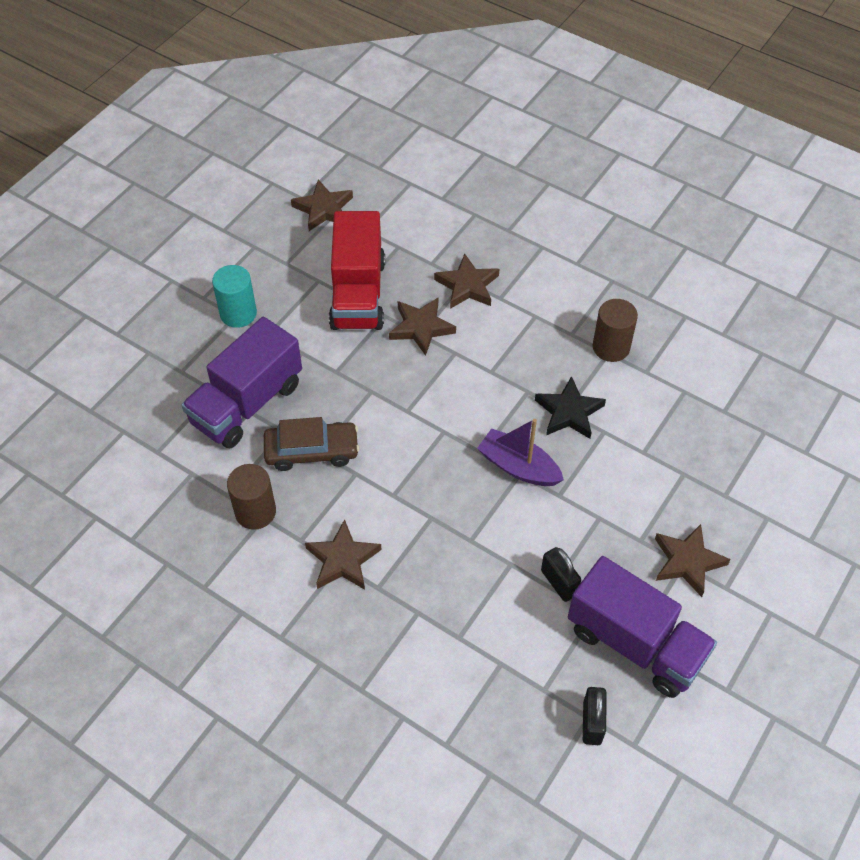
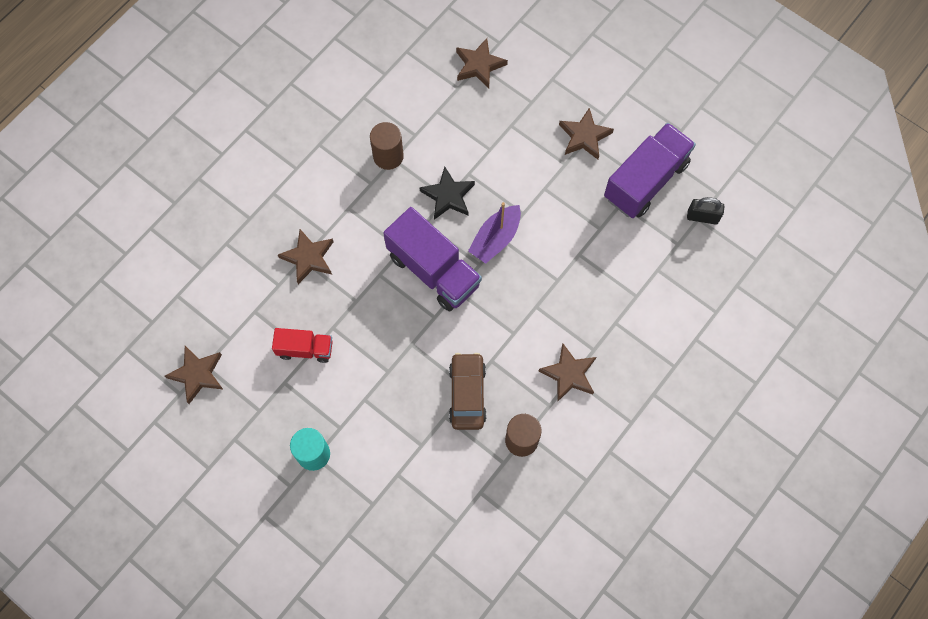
camera: 85 degrees left, 15 degrees up
(247, 403) = (414, 446): purple truck -> purple truck (433, 270)
(358, 294) = (305, 349): red truck -> red truck, size x0.56
(421, 328) = (349, 299): brown star -> brown star (479, 65)
(559, 583) = (596, 223): black padlock -> none

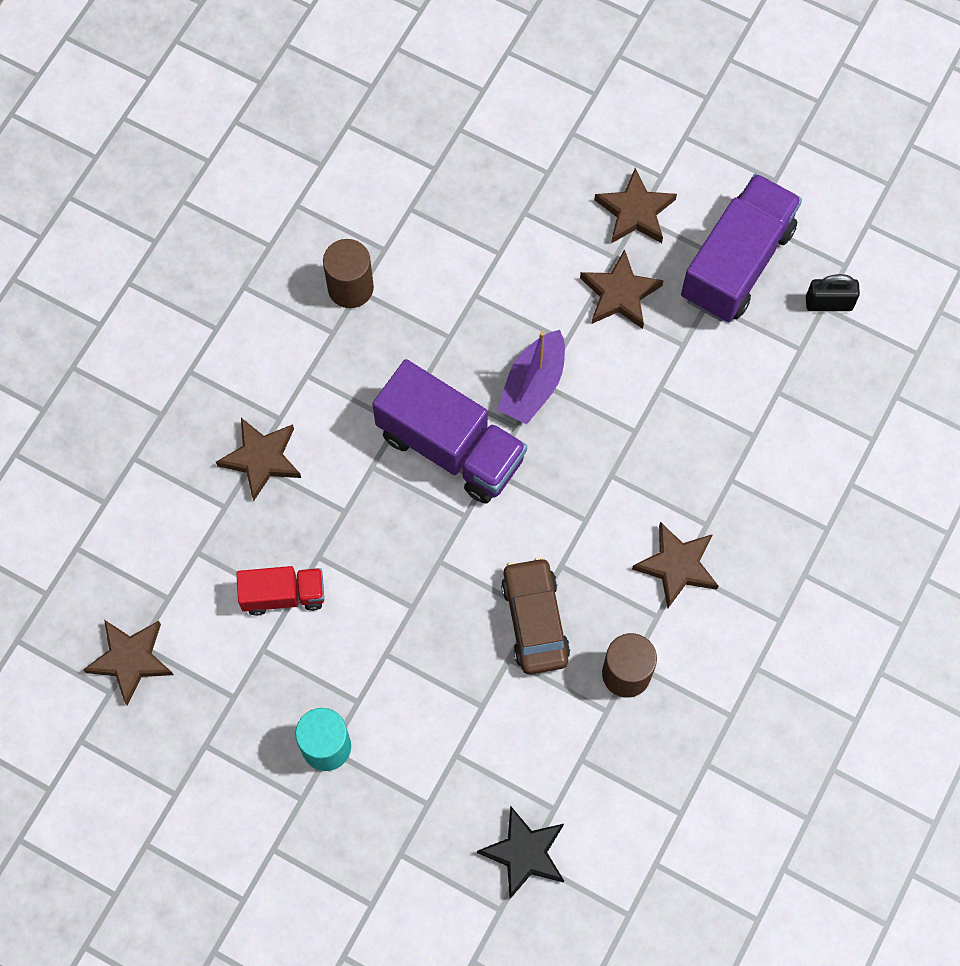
camera: 10 degrees left, 0 degrees up
(448, 196) = (451, 333): black star -> black star (524, 853)
(479, 65) = (459, 129): brown star -> brown star (619, 294)

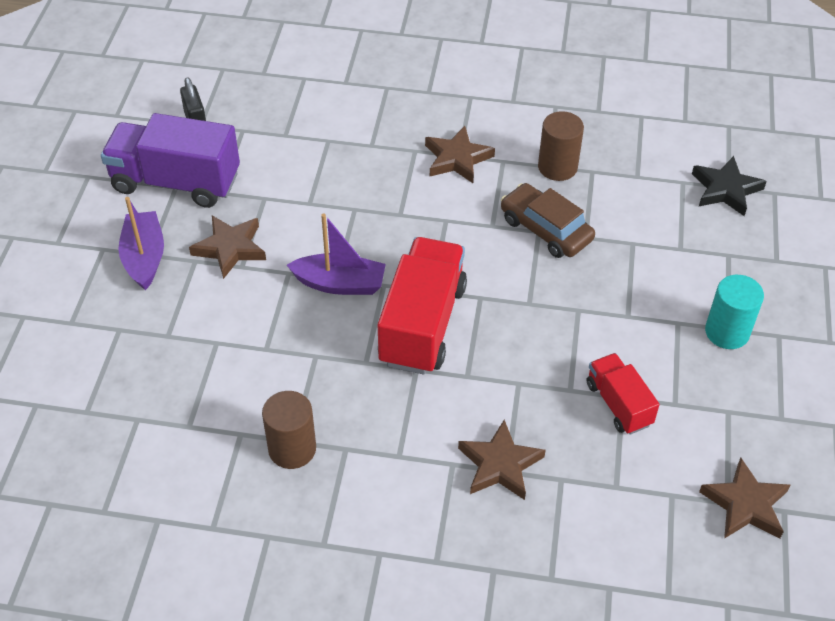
camera: 110 degrees left, 20 degrees down
(450, 447) = (422, 324): purple truck -> red truck
(535, 620) = (545, 229): brown car -> brown car turned 75 degrees clockwise
(635, 212) = (144, 257): brown star -> purple boat

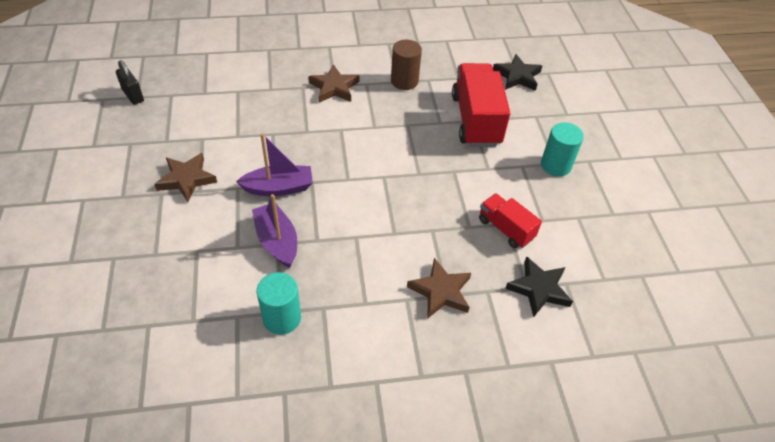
camera: 20 degrees left, 0 degrees up
(144, 257) = (119, 199): purple boat -> purple boat (277, 241)
(176, 182) = (129, 140): purple truck -> none
(292, 449) = (282, 318): brown cylinder -> turquoise cylinder
(422, 324) = (349, 204): red truck -> red truck (476, 120)
(545, 229) = (411, 122): brown car -> none
(631, 493) = (539, 289): none -> black star
(745, 504) = (615, 277): brown star -> none

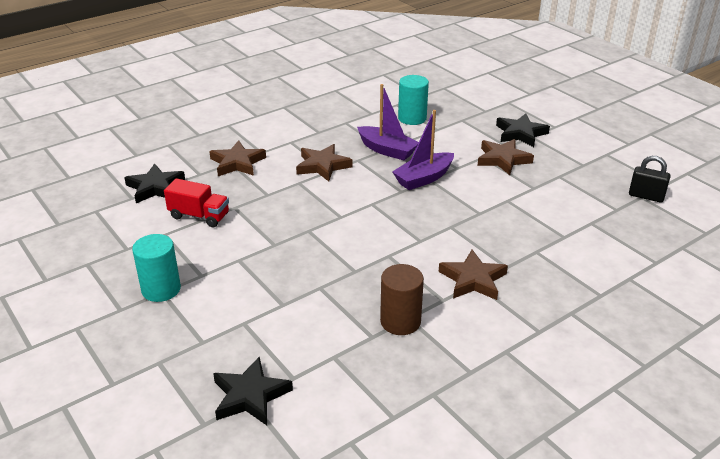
camera: 155 degrees right, 15 degrees down
(127, 205) = (520, 133): none -> black star
(282, 318) = (342, 120): turquoise cylinder -> turquoise cylinder (412, 118)
(357, 246) = (322, 166): none -> brown star
(476, 120) = (278, 306): red truck -> none

